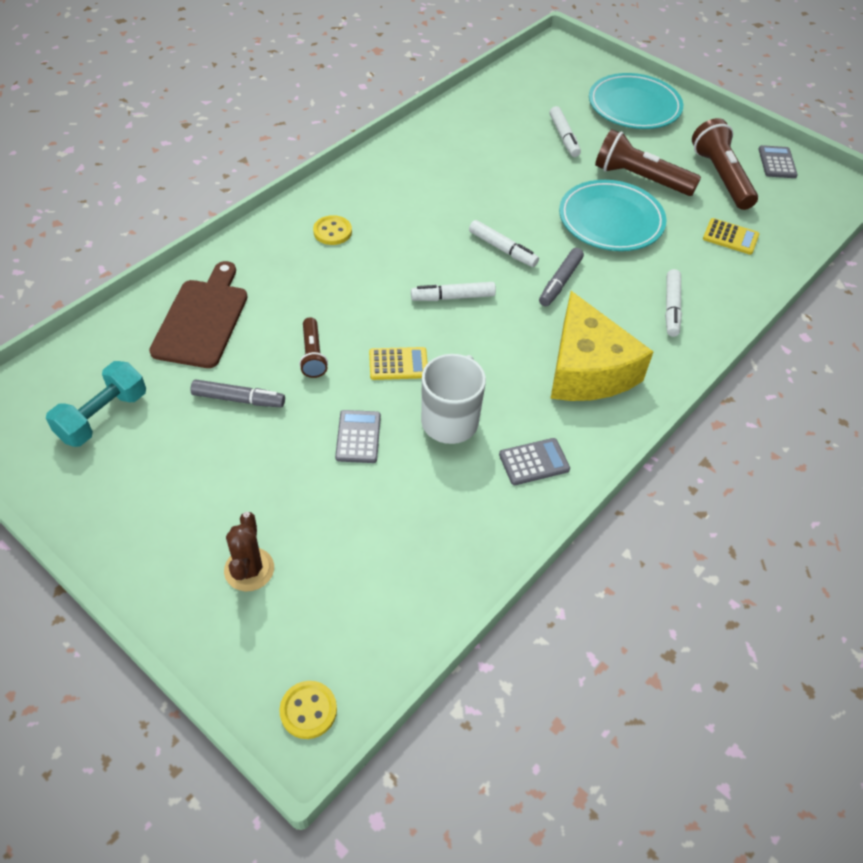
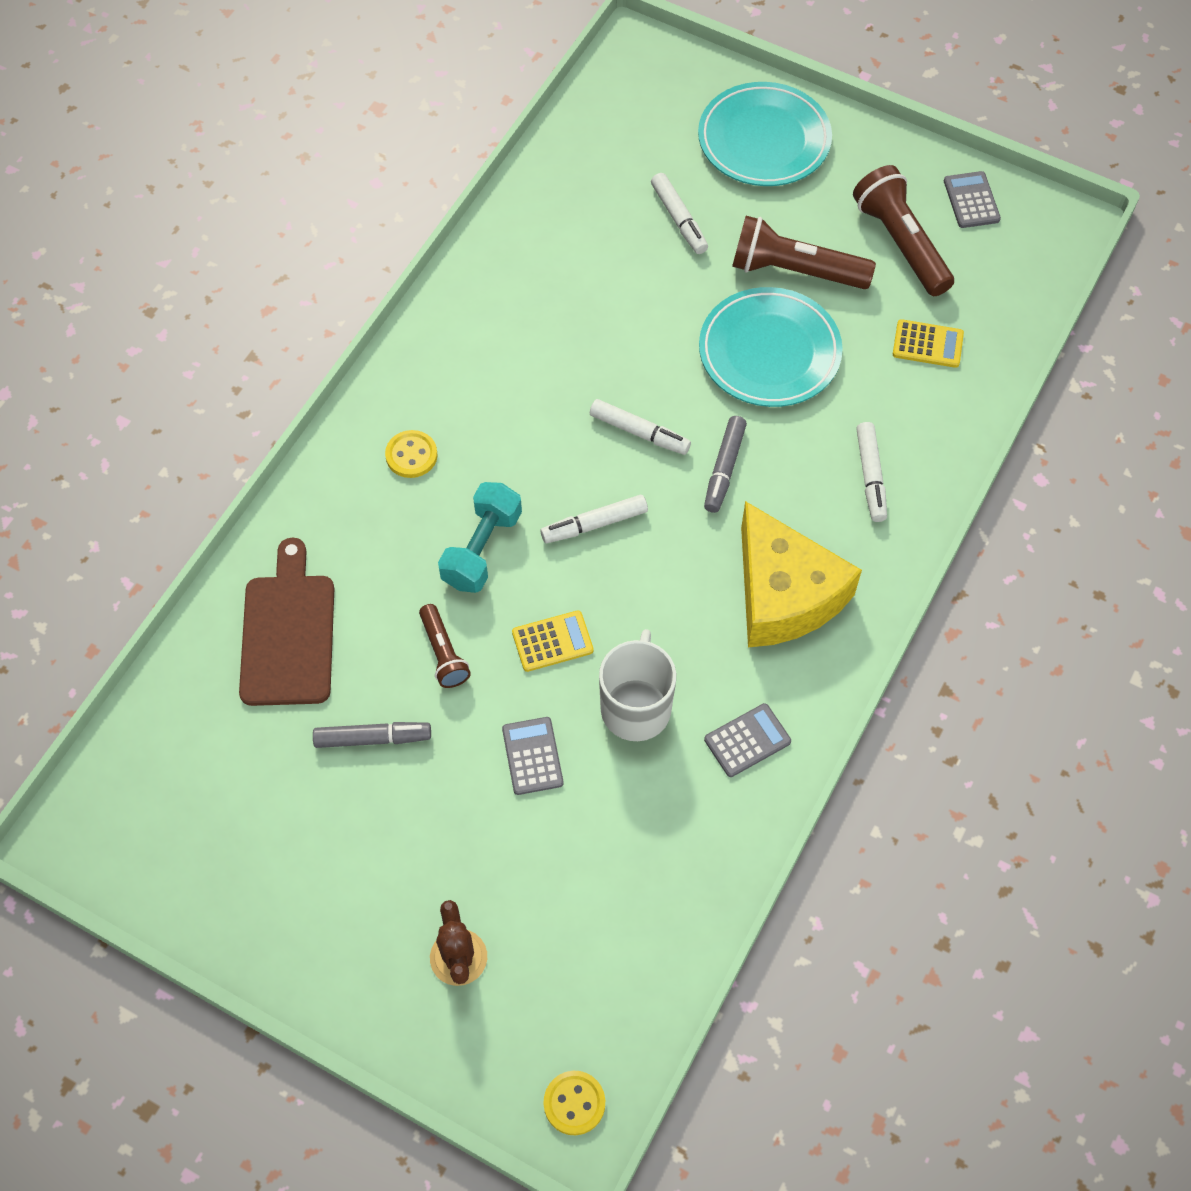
camera: 10 degrees left, 10 degrees up
(103, 416) = (216, 802): turquoise dumbbell -> turquoise dumbbell (482, 549)

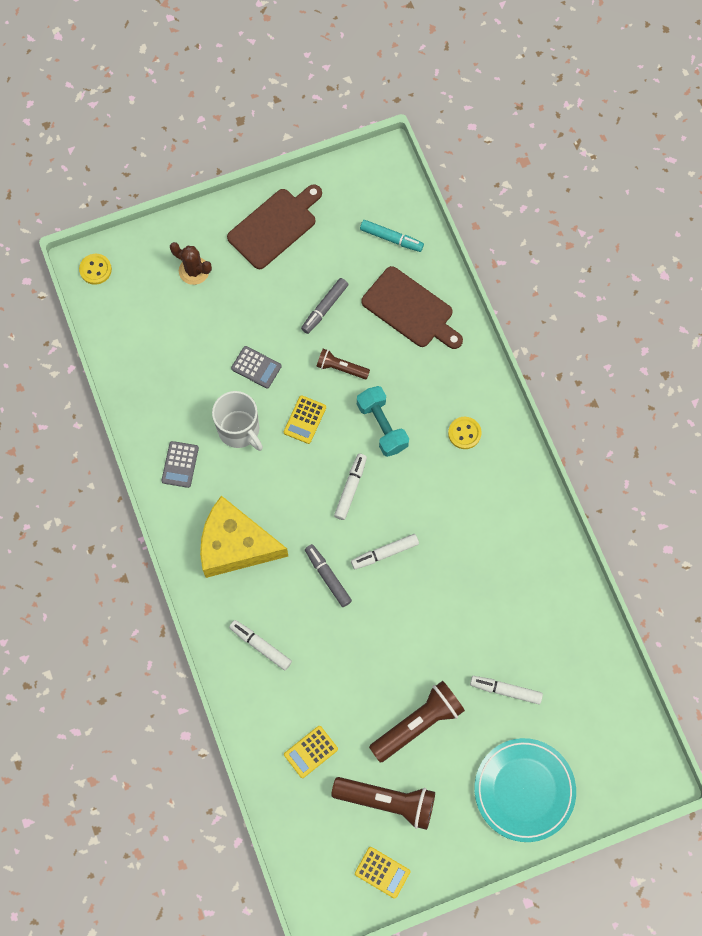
camera: 130 degrees right, 10 degrees up
(196, 734) = (391, 238): none -> turquoise marker
(297, 903) = (275, 226): none -> brown cutting board
(769, 352) = (377, 662): turquoise plate -> none
(971, 200) = (382, 872): grey calculator -> yellow calculator

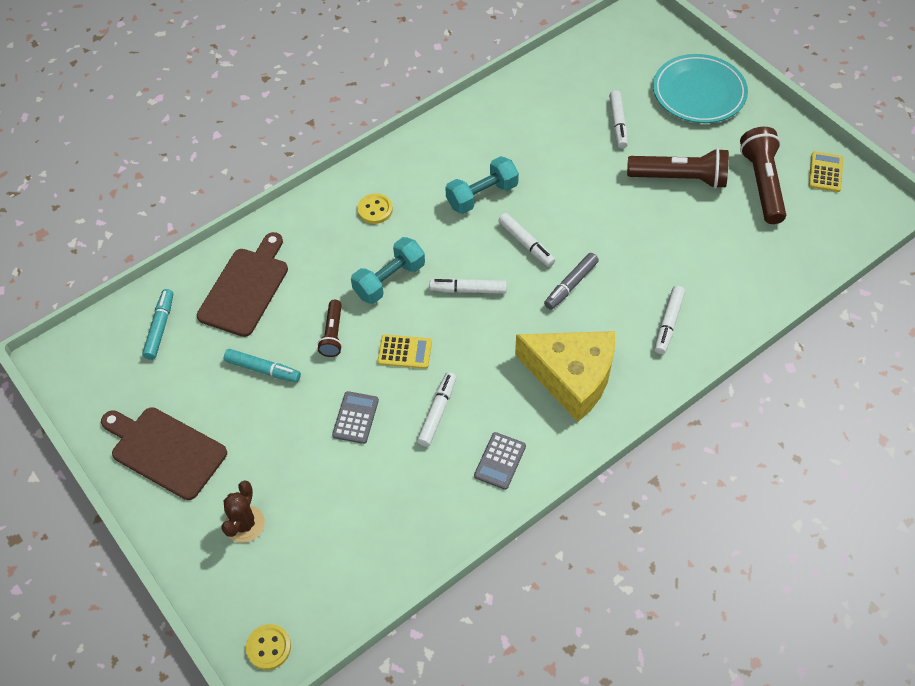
camera: 105 degrees left, 15 degrees down
(180, 464) = (500, 461): grey calculator -> grey calculator turned 120 degrees clockwise
(235, 545) = (571, 377): yellow cheese -> yellow cheese turned 60 degrees counterclockwise
(239, 430) = (437, 412): white mug -> white marker
(311, 752) = (750, 253): yellow calculator -> none
(324, 308) = (263, 369): grey marker -> turquoise marker
(418, 723) = (680, 178): brown flashlight -> brown flashlight turned 150 degrees clockwise
(453, 531) = (482, 195): none -> turquoise dumbbell

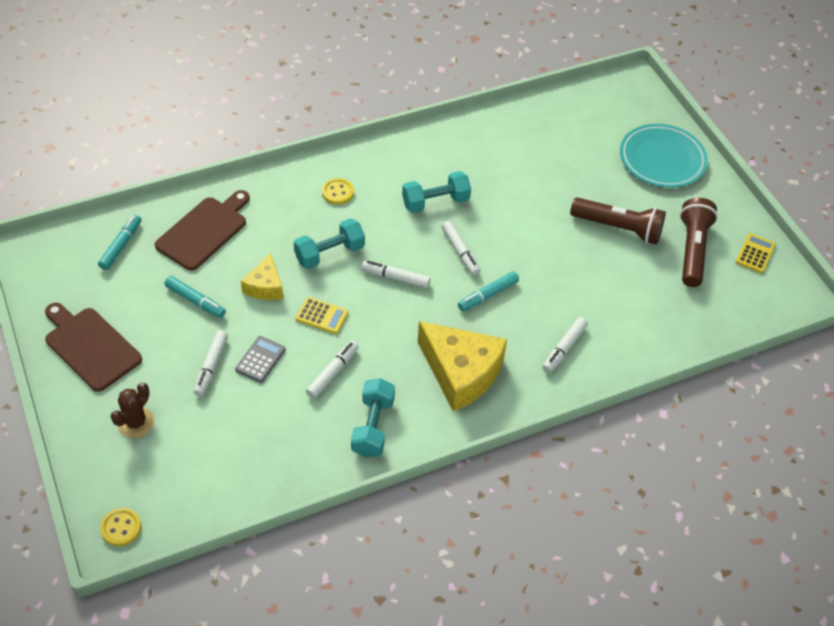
camera: 10 degrees right, 5 degrees down
(333, 334) = (265, 286): brown flashlight -> yellow cheese
(500, 461) = (373, 426): grey calculator -> turquoise dumbbell
(570, 285) = (488, 295): grey marker -> turquoise marker
(617, 123) = (578, 169): white marker -> white marker (211, 366)

